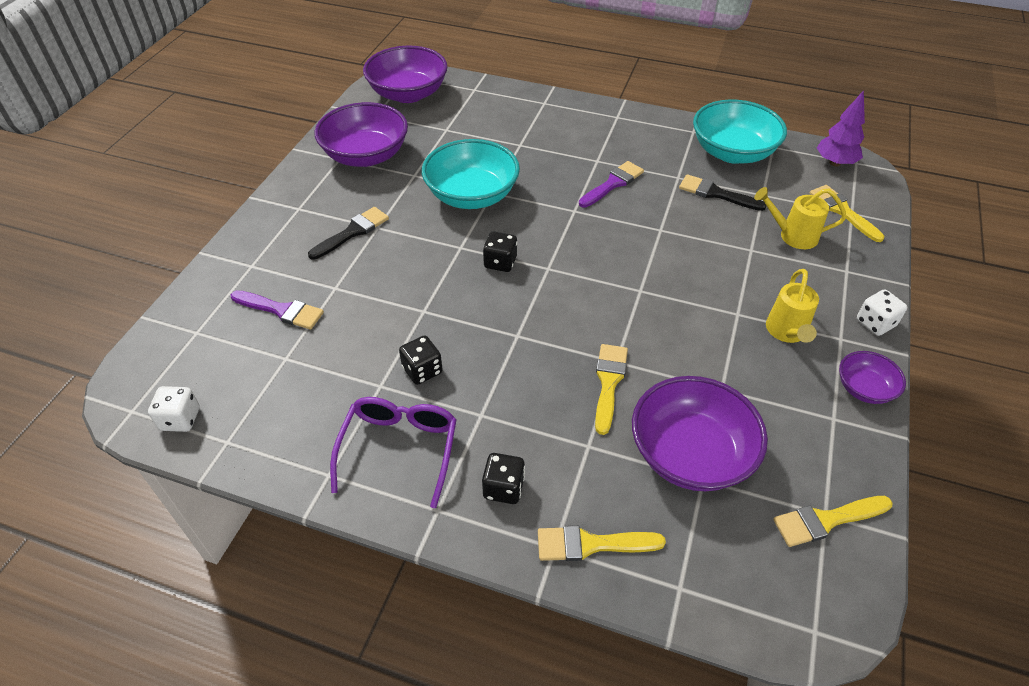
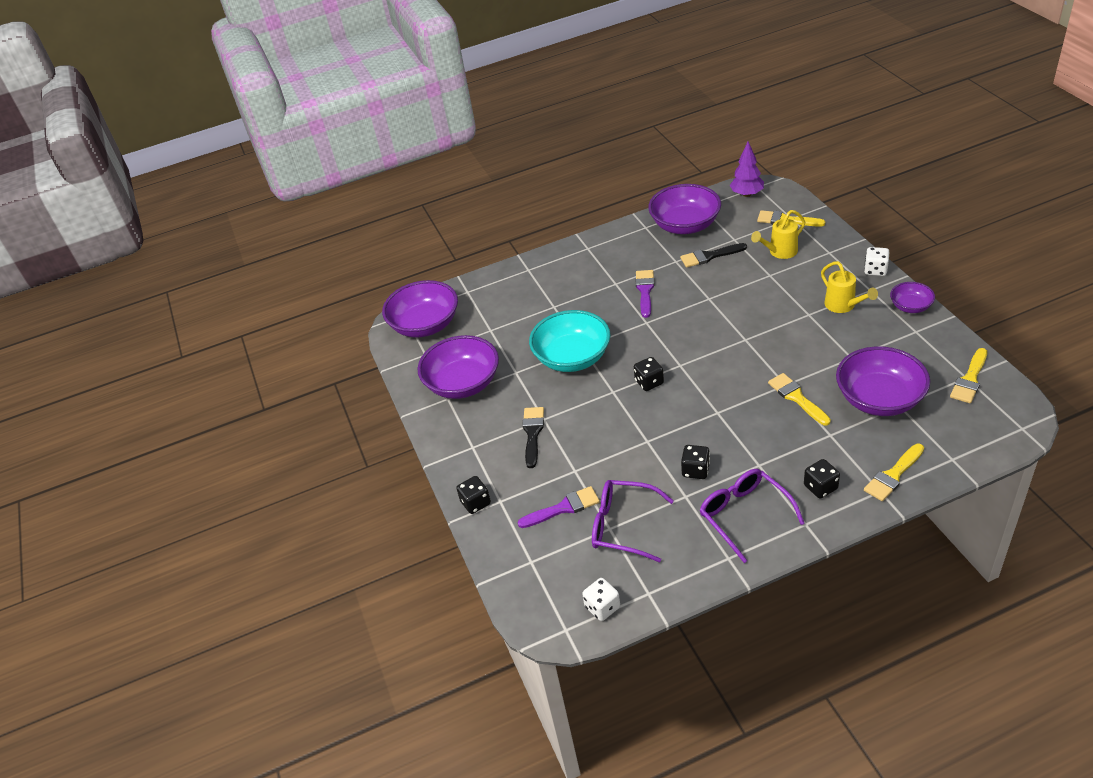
camera: 35 degrees left, 5 degrees down
(235, 252) = (475, 503): none -> black dice
(297, 365) = (622, 526): none -> purple glasses
(732, 152) = (685, 225): turquoise bowl -> purple bowl

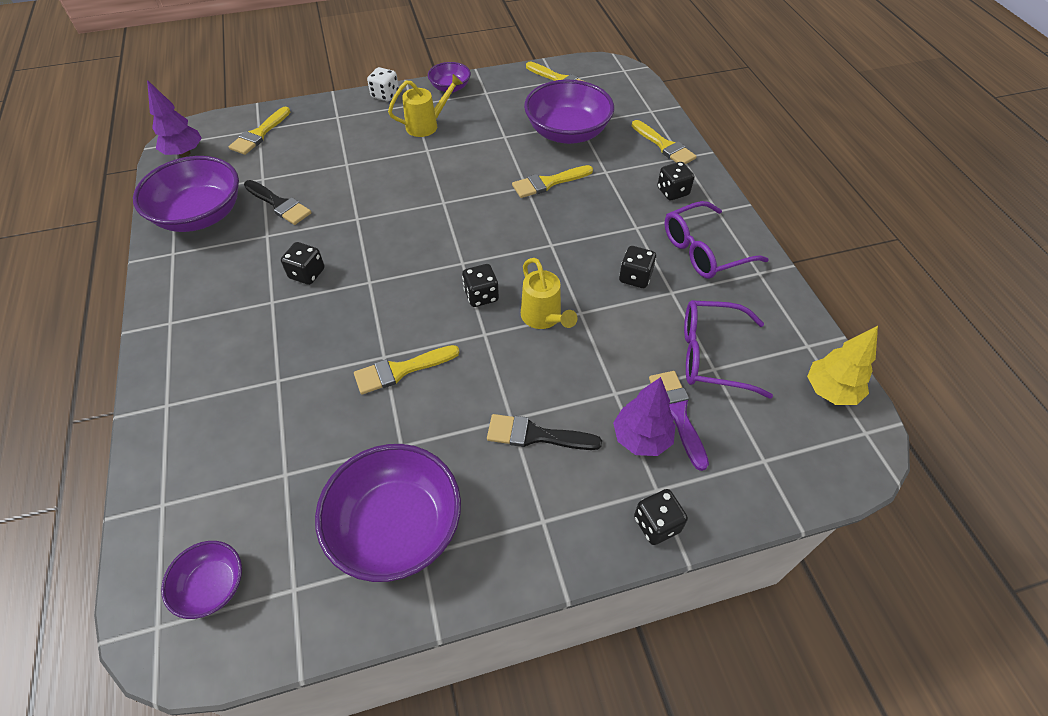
camera: 90 degrees left, 10 degrees up
(425, 325) = (212, 586): purple bowl -> purple bowl, size x0.52
(539, 489) = (641, 438): none -> purple tree
(572, 358) = (401, 370): turquoise bowl -> yellow brush
(602, 607) = (830, 391): white dice -> yellow tree
(622, 526) = (711, 355): purple glasses -> purple glasses turned 75 degrees clockwise
(645, 291) = (307, 273): purple brush -> black dice
(709, 256) = (279, 204): black brush -> black brush turned 45 degrees counterclockwise
(780, 252) = (312, 149): yellow watering can -> yellow watering can (543, 318)

